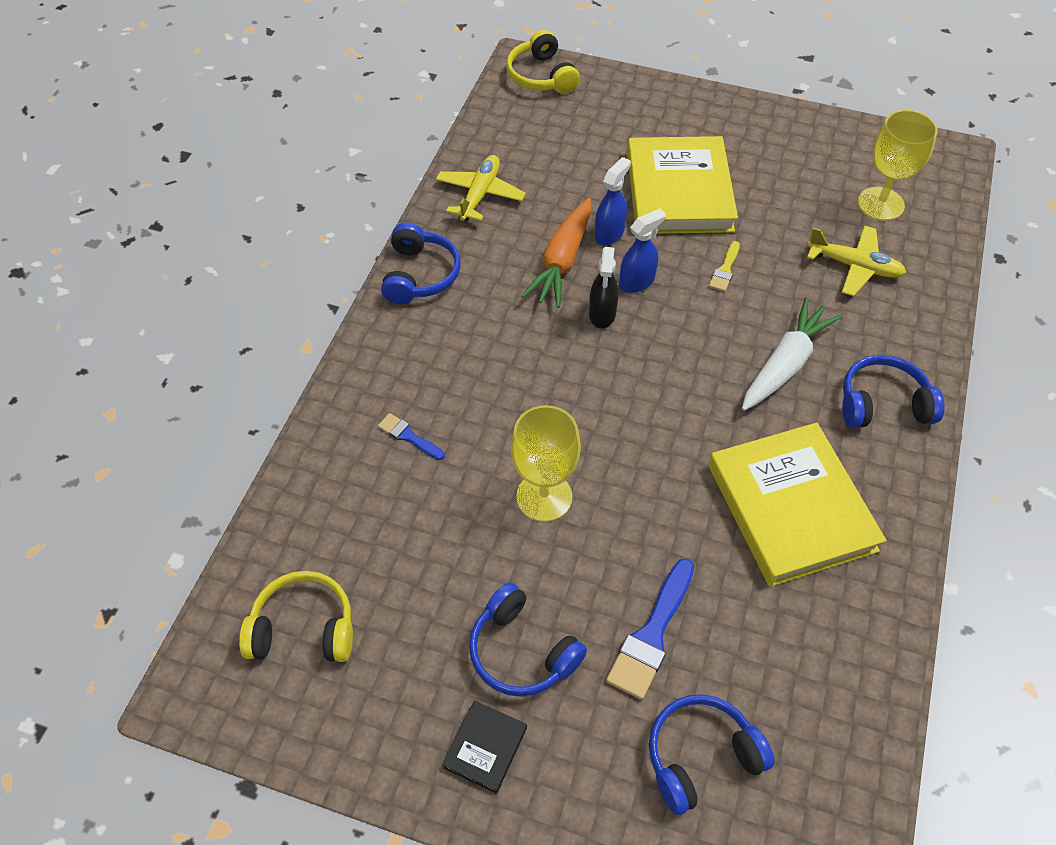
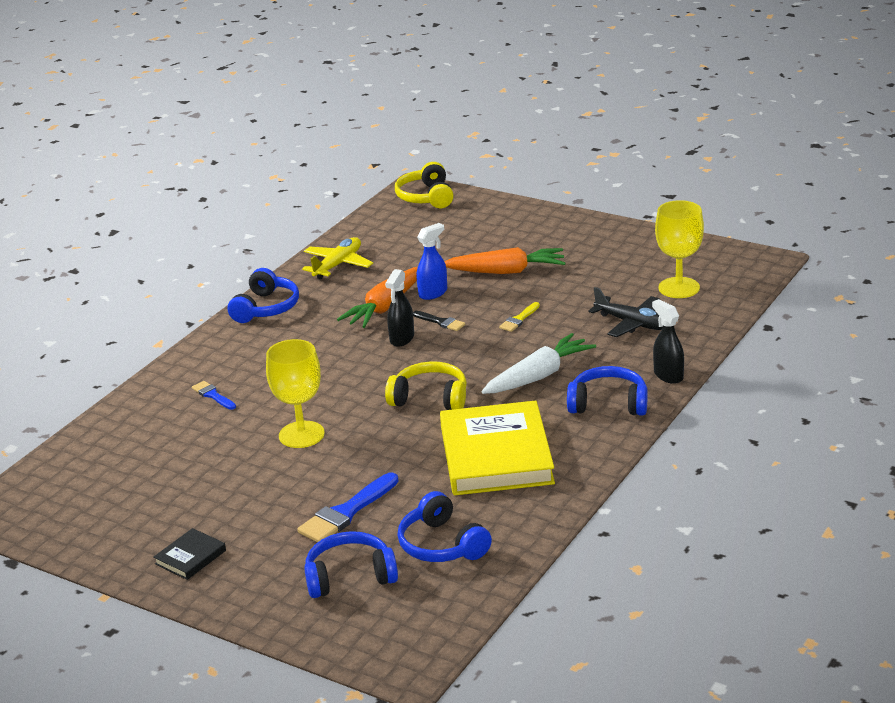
camera: 15 degrees right, 25 degrees down
(303, 628) = (86, 487): yellow headphones -> yellow headphones (430, 398)
(522, 651) = (242, 512): blue headphones -> blue headphones (442, 545)
(637, 282) = (441, 322): blue spray bottle -> black brush
(679, 191) = (506, 271): yellow book -> orange carrot
(854, 266) = (632, 323): yellow plane -> black plane
(929, 349) = (668, 375): none -> black spray bottle

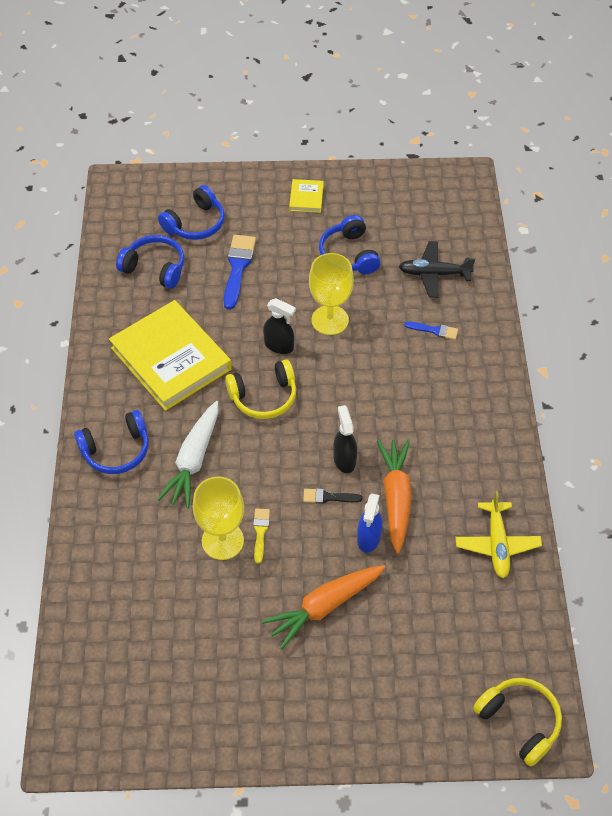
camera: 145 degrees right, 25 degrees up
(190, 557) = (306, 198): black book -> yellow book
(266, 308) = (499, 449): blue headphones -> blue headphones (349, 254)
(632, 323) = (151, 571): black plane -> black plane (434, 274)
(668, 375) = (83, 507): black spray bottle -> black spray bottle (279, 346)
(679, 288) = (135, 653): yellow goblet -> yellow goblet (222, 540)

